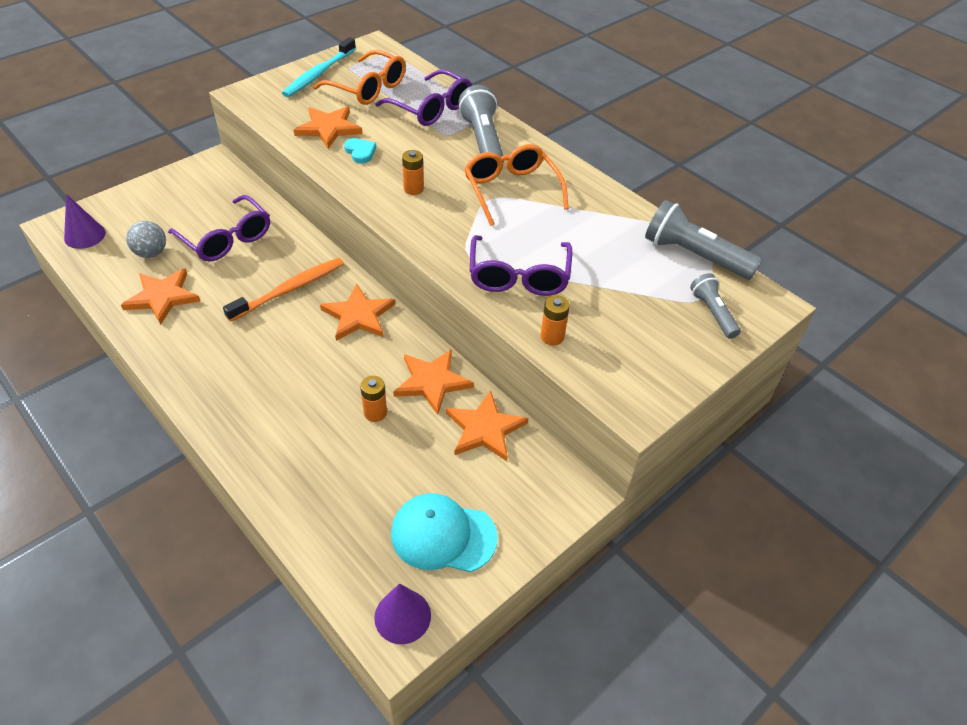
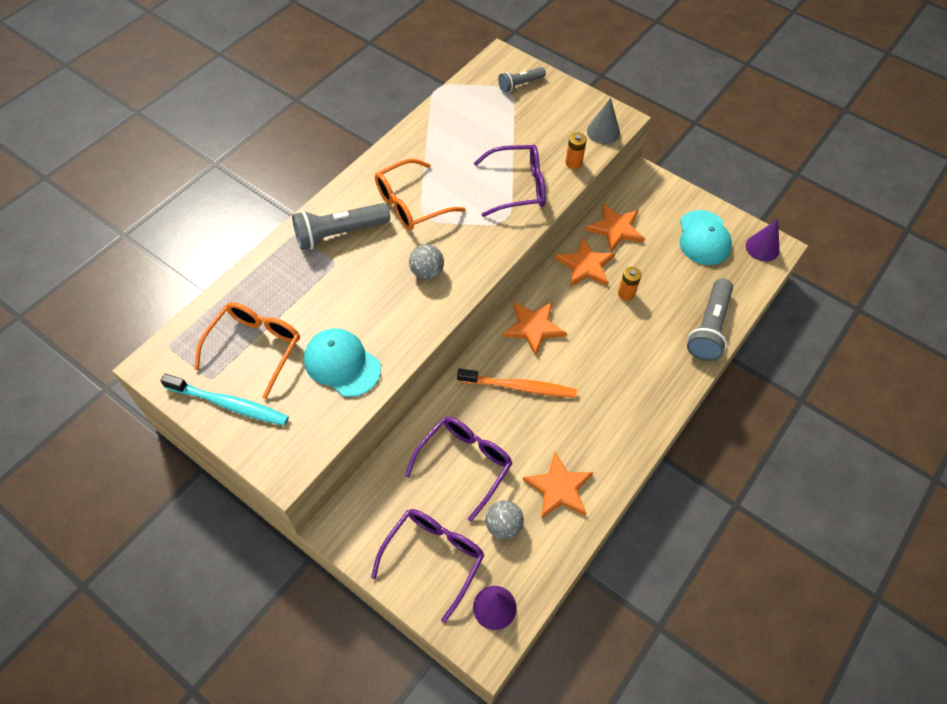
camera: 100 degrees left, 10 degrees up
(289, 290) = (519, 387): orange toothbrush -> orange toothbrush turned 150 degrees clockwise
(328, 128) = (342, 364): orange star -> turquoise cap
(360, 152) = (378, 326): turquoise heart -> none
(413, 189) = (427, 272): orange battery -> grey ball
(431, 108) = (288, 283): purple glasses -> purple glasses (434, 557)
(609, 383) = (603, 132): none -> grey cone
(694, 256) = (463, 93): grey flashlight -> grey flashlight (709, 328)

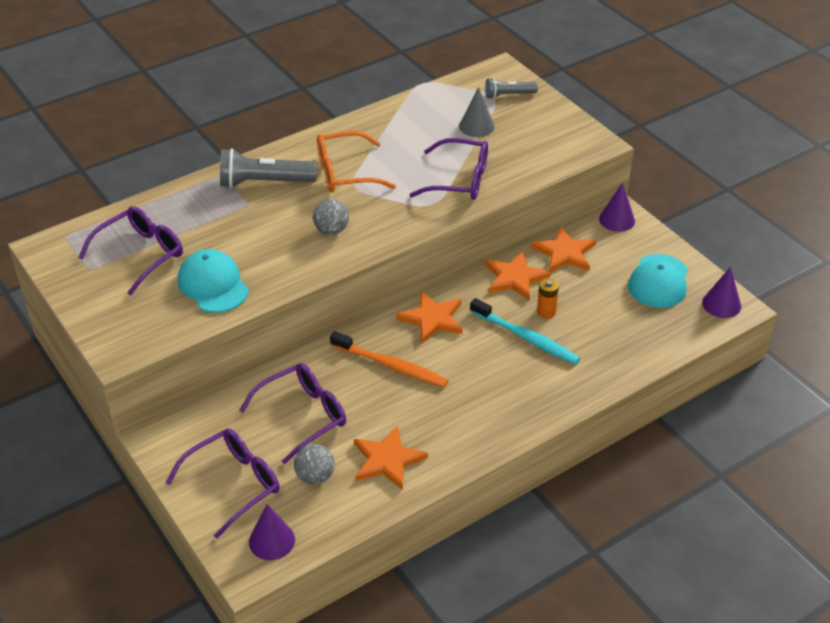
camera: 20 degrees right, 15 degrees down
(229, 404) = (95, 292): turquoise toothbrush -> turquoise toothbrush (525, 337)
(255, 347) = (141, 254): orange glasses -> purple glasses
(573, 163) = (528, 171): orange battery -> none
(603, 132) = (574, 151): grey cone -> grey cone (476, 126)
(643, 184) = (617, 220): none -> purple cone
(709, 328) = (621, 362): grey flashlight -> none

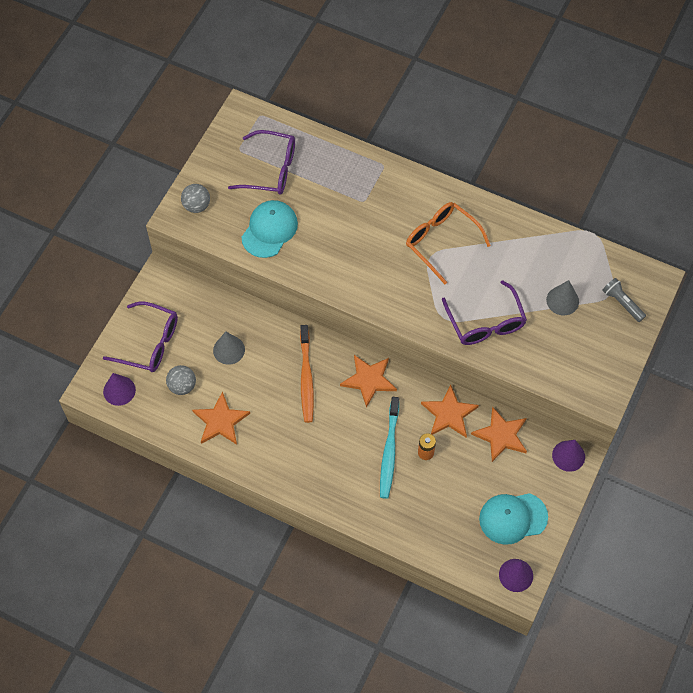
camera: 60 degrees right, 20 degrees up
(264, 182) = (394, 197): grey flashlight -> none
(303, 416) = (229, 350): purple glasses -> grey cone
(331, 230) = (371, 269): grey ball -> grey ball (196, 206)

